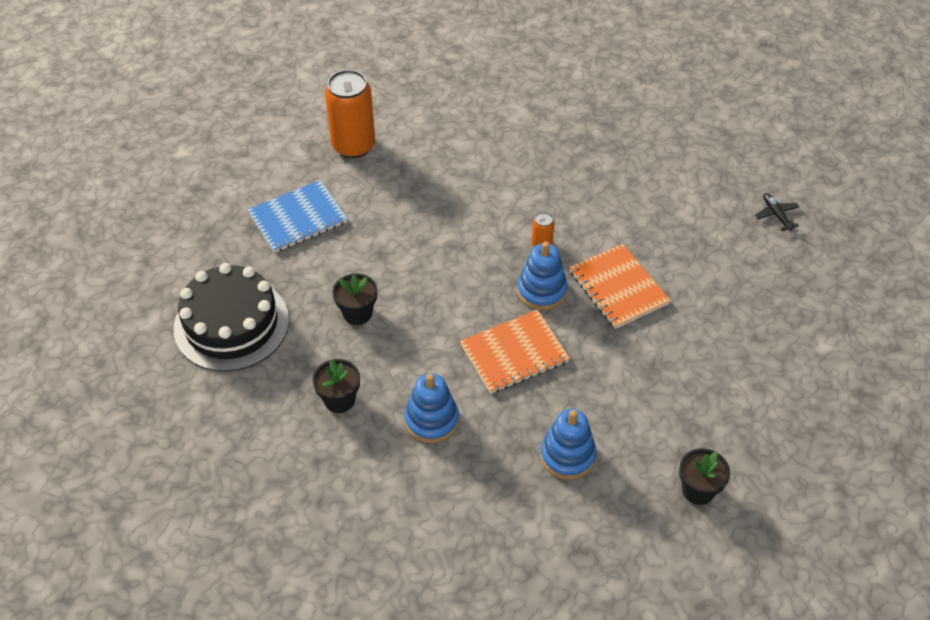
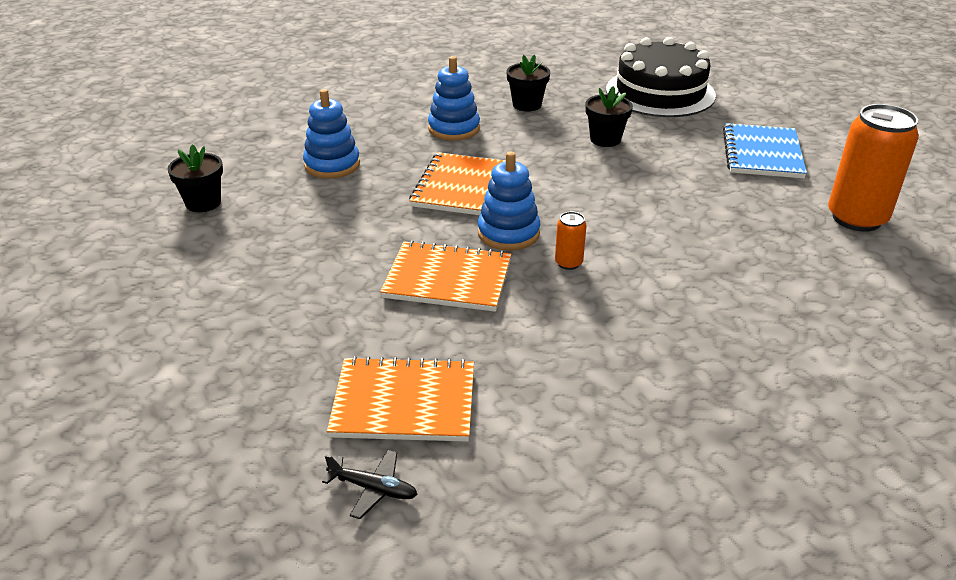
camera: 130 degrees right, 15 degrees down
(723, 239) = (404, 402): none -> orange notebook

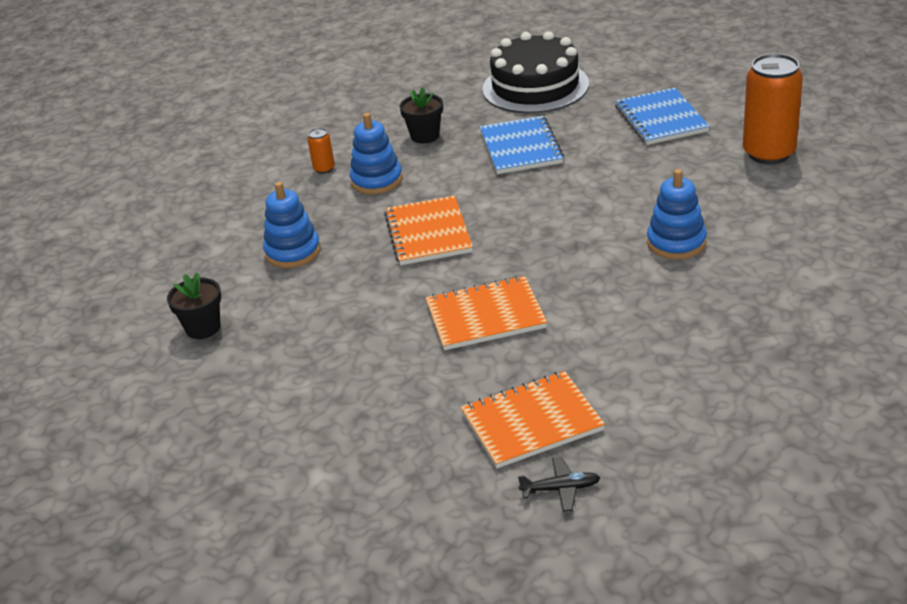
camera: 20 degrees left, 0 degrees up
(508, 233) = (504, 260): blue stacking toy -> blue stacking toy (676, 243)
(568, 263) = (573, 268): orange can -> orange can (324, 169)
(605, 139) = (521, 147): black flower pot -> blue notebook

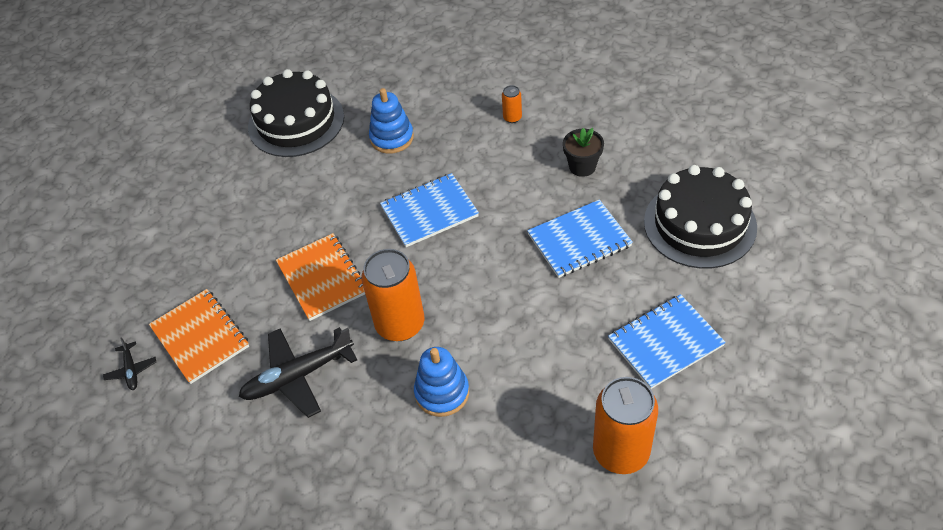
camera: 75 degrees right, 15 degrees up
(203, 328) = (296, 122): black flower pot -> black cake
(376, 180) = (501, 156): blue stacking toy -> none
(428, 233) = (429, 212): orange notebook -> blue notebook
(578, 263) = (400, 324): none -> orange can
(622, 340) = (298, 376): none -> black plane

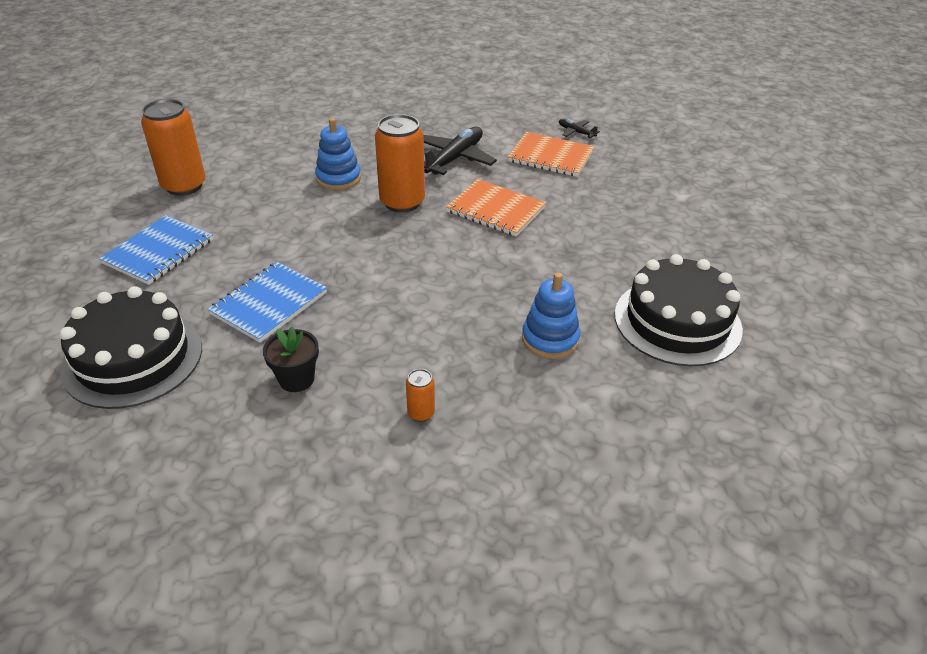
camera: 145 degrees right, 10 degrees down
(429, 212) = (443, 282): blue notebook -> none

